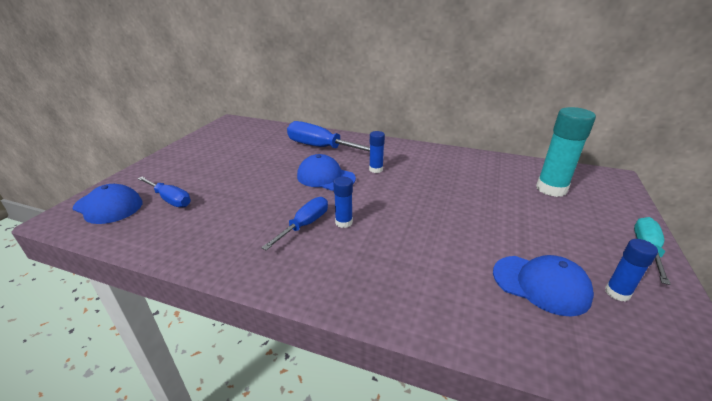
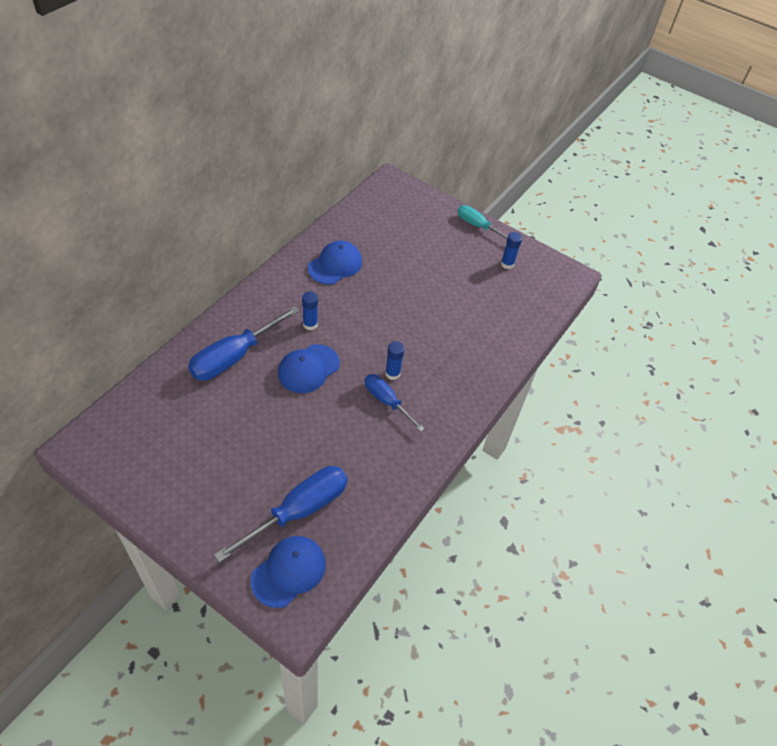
camera: 80 degrees left, 20 degrees up
(170, 199) = (298, 511): blue screwdriver -> blue screwdriver, size x1.63
(541, 284) = (492, 293): blue cap -> blue cap (335, 265)
(551, 189) = (394, 225): turquoise glue stick -> none

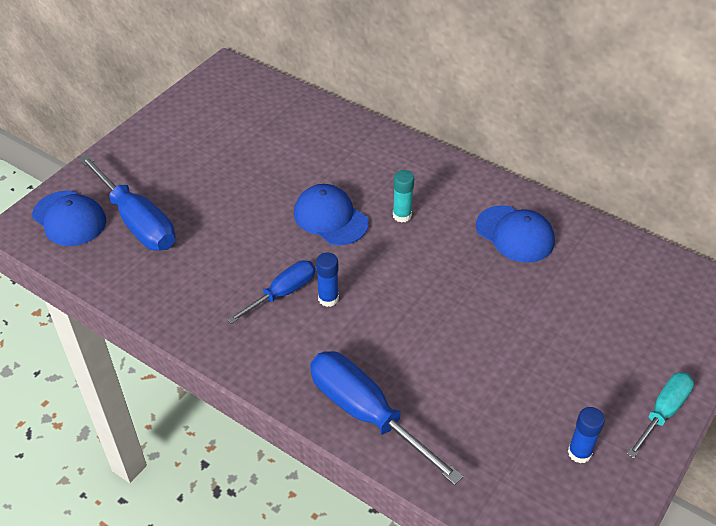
camera: 95 degrees right, 5 degrees down
(234, 356) = (343, 156): blue screwdriver -> blue screwdriver (367, 414)
(310, 324) = (402, 215): blue glue stick -> turquoise glue stick

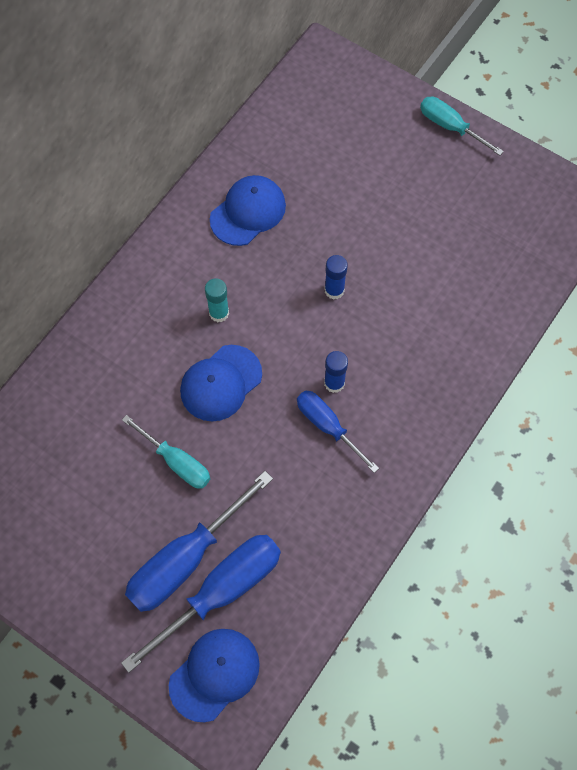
camera: 90 degrees left, 20 degrees up
(257, 191) = (176, 461): none -> turquoise screwdriver
(367, 414) = (467, 348): blue screwdriver -> blue screwdriver (186, 558)
(579, 453) = (493, 191): blue glue stick -> blue glue stick (334, 290)

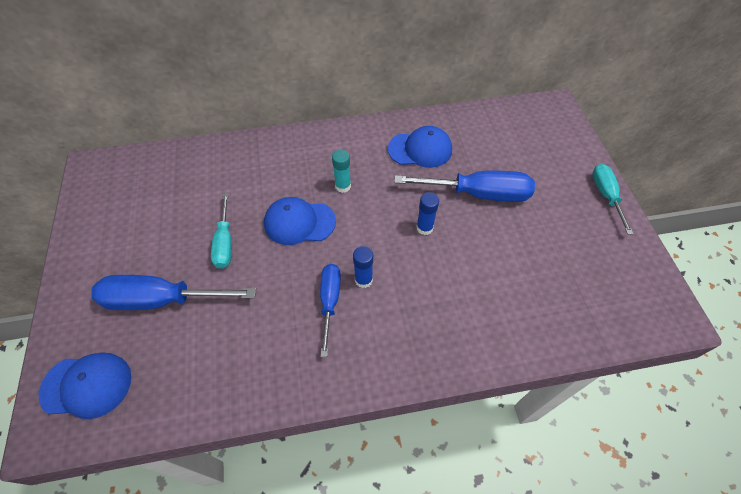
camera: 45 degrees right, 10 degrees down
(221, 592) = (153, 339): blue screwdriver -> blue screwdriver (477, 194)

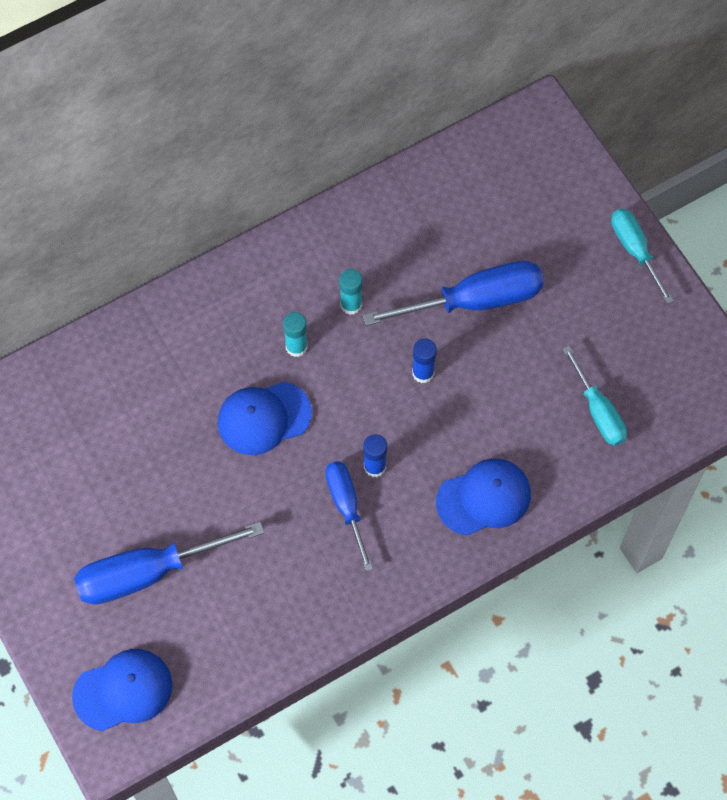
camera: 20 degrees left, 10 degrees up
(225, 242) = (183, 476): turquoise screwdriver -> turquoise screwdriver (598, 410)
(391, 172) = (351, 304): none -> turquoise glue stick
(420, 149) = (377, 254): blue cap -> blue cap (484, 498)

